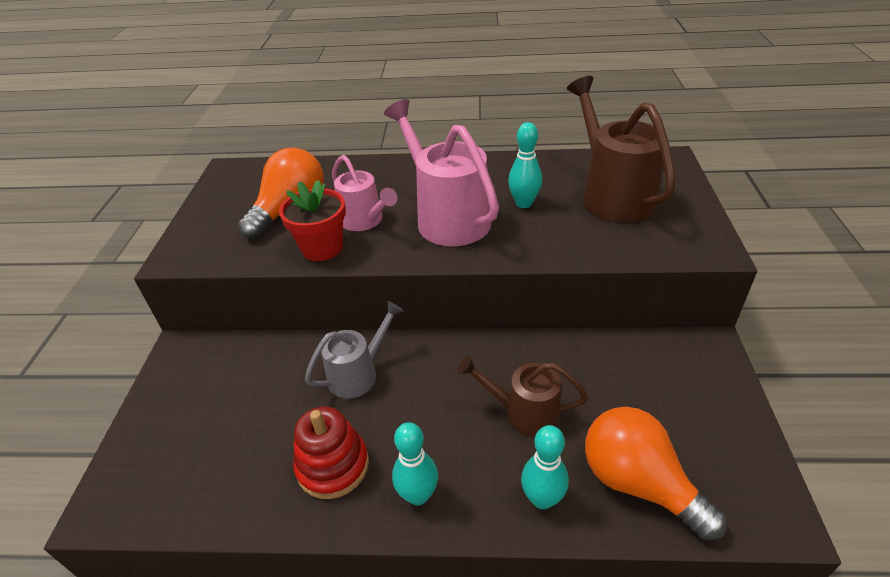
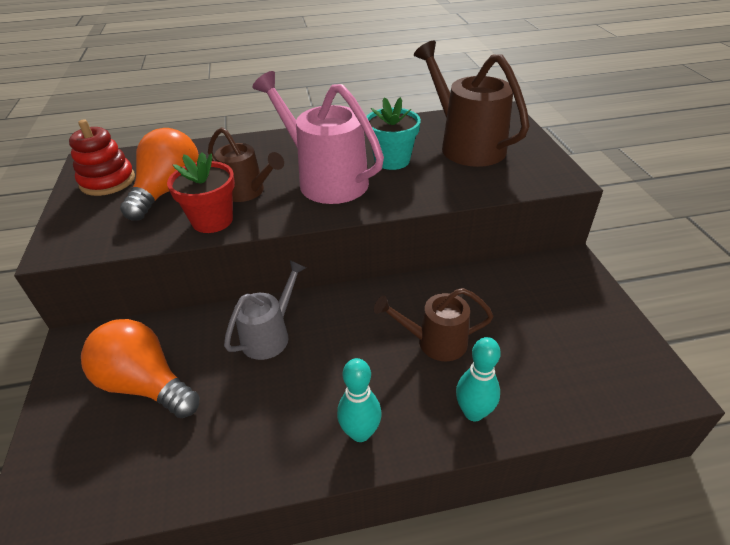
camera: 15 degrees left, 0 degrees up
(333, 466) = (269, 423): red stacking toy -> red stacking toy (107, 181)
(365, 221) = (248, 192): pink watering can -> brown watering can
(524, 203) = (392, 160): turquoise bowling pin -> turquoise flower pot
(638, 483) = (550, 382): orange light bulb -> orange light bulb (145, 384)

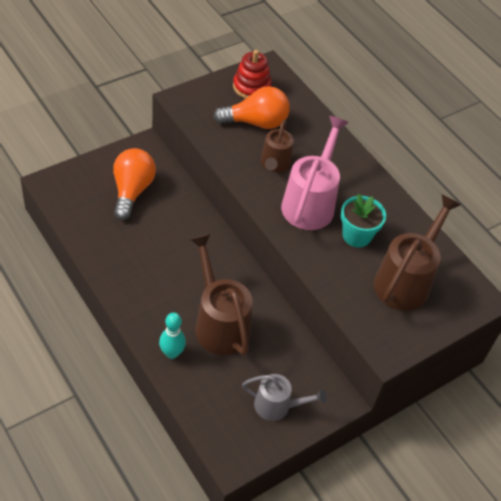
camera: 60 degrees right, 10 degrees up
(212, 220) = (236, 158): red flower pot -> none
(270, 335) = (189, 234): grey watering can -> grey watering can (277, 406)
(360, 432) = (138, 300): turquoise bowling pin -> none
(434, 342) = (219, 323): brown watering can -> brown watering can, size x1.65

